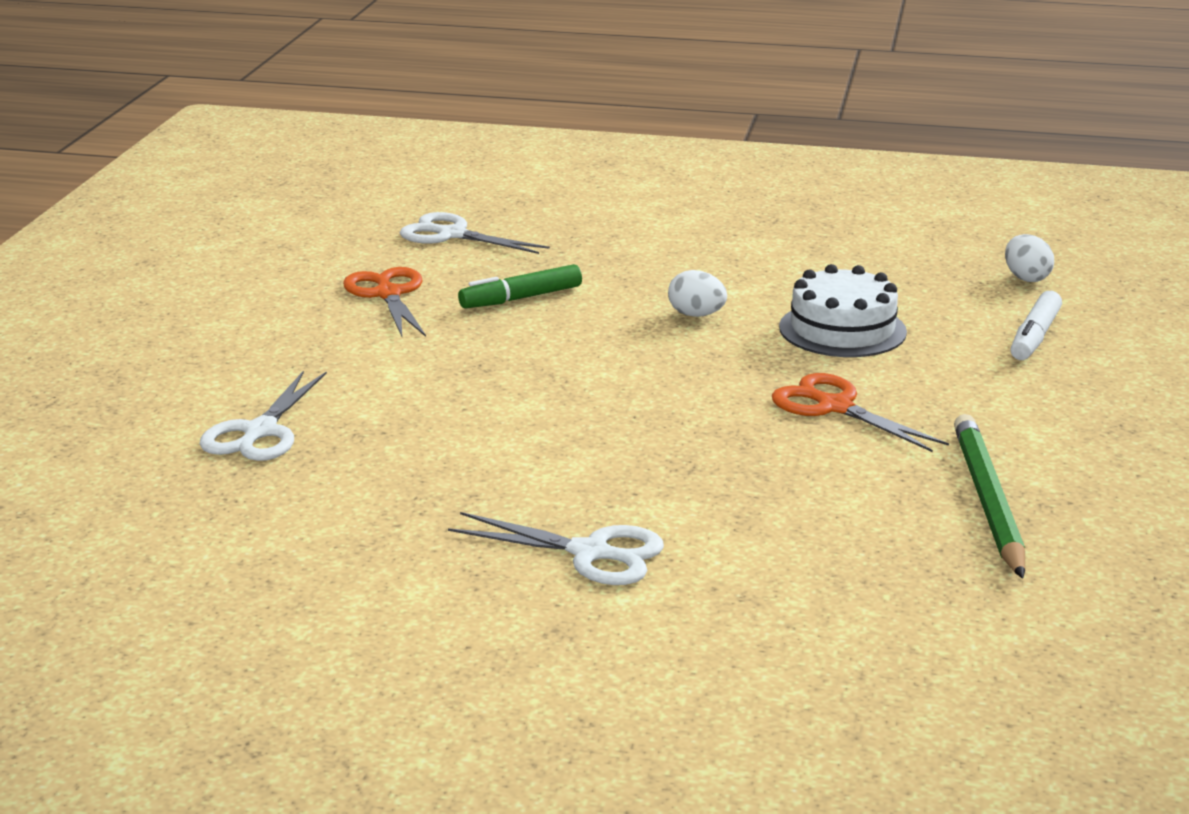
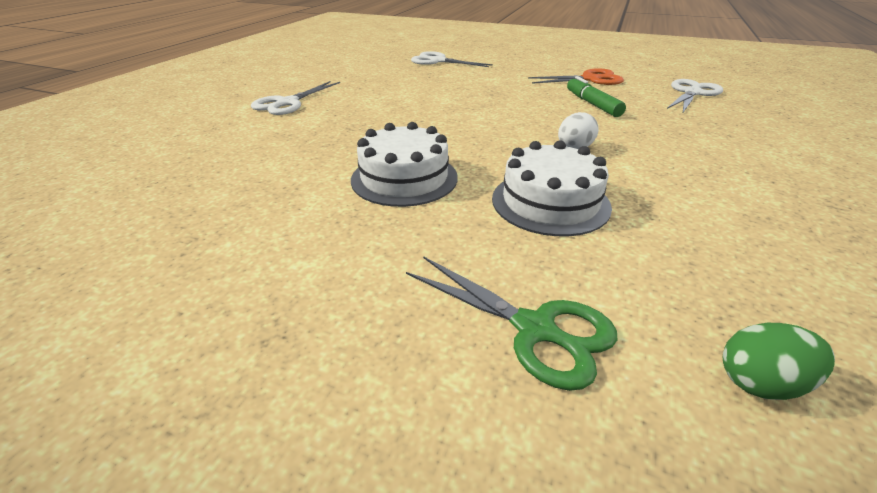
camera: 100 degrees right, 10 degrees up
(835, 407) = (404, 178): orange scissors -> white cake
(987, 500) = (224, 214): green pencil -> none
(1026, 278) = (760, 382): white egg -> green egg
(1034, 337) = (534, 329): white marker -> green scissors

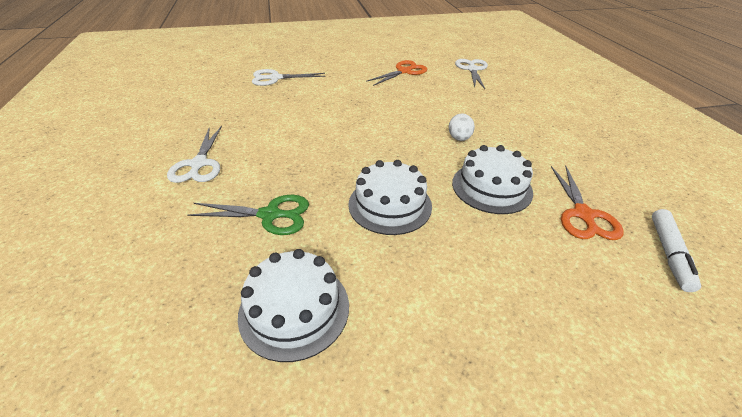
camera: 35 degrees left, 5 degrees up
(206, 219) = (294, 309): none -> white cake
(534, 329) = (574, 277): green scissors -> green scissors (270, 215)
(592, 104) = (429, 95): green marker -> none
(654, 274) = (583, 214): none -> orange scissors
(760, 382) = (669, 254): green egg -> white marker

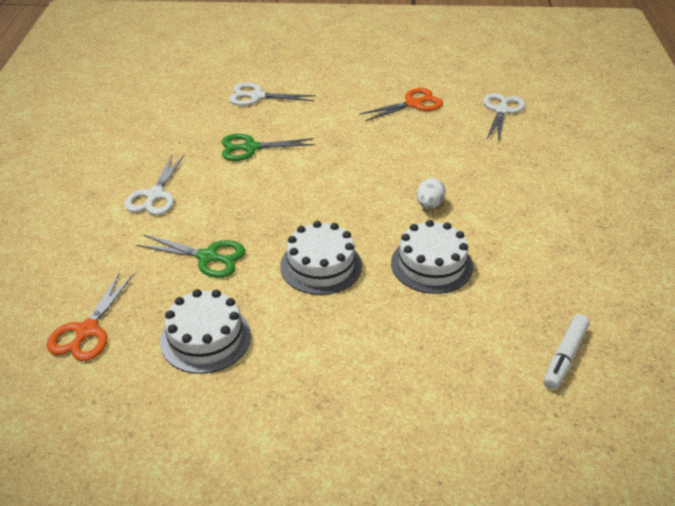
camera: 15 degrees right, 0 degrees up
(283, 114) = (251, 148): none -> green scissors
(583, 214) = (507, 307): orange scissors -> orange scissors (87, 330)

